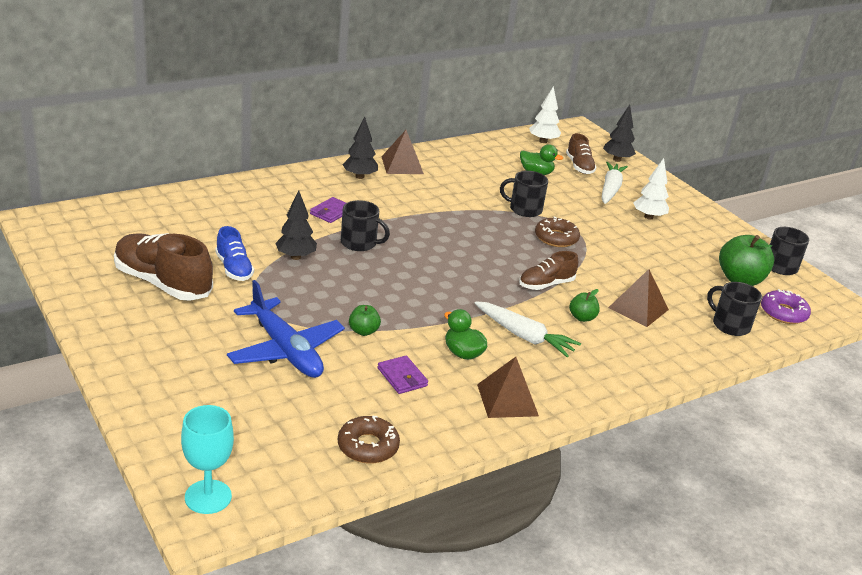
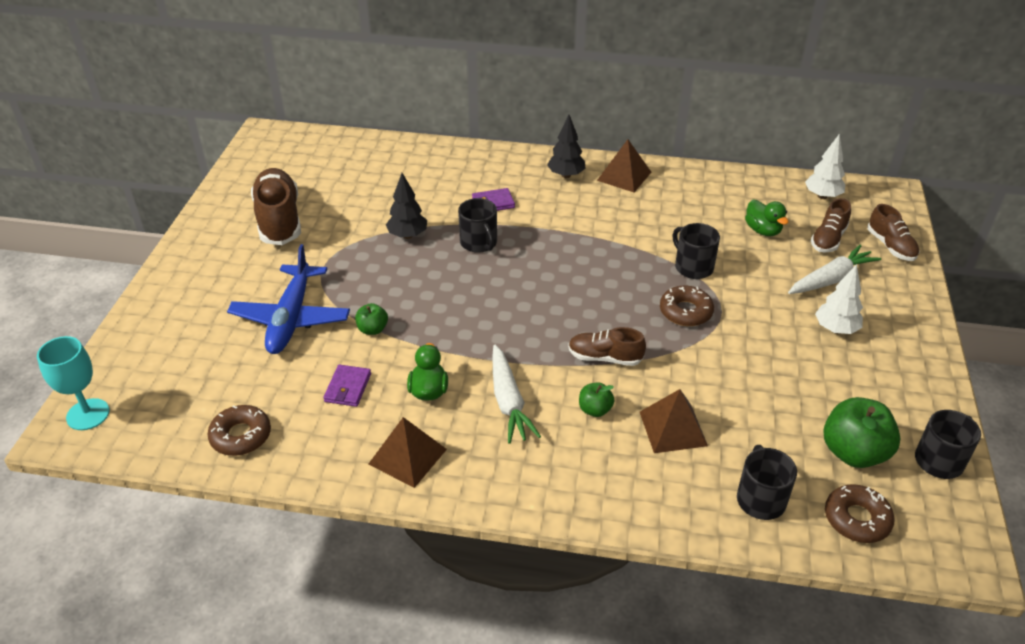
camera: 45 degrees right, 10 degrees up
(234, 268) = (346, 227): blue shoe -> none
(617, 159) = (890, 246): black tree -> brown shoe
(783, 313) = (857, 519): purple donut -> brown donut

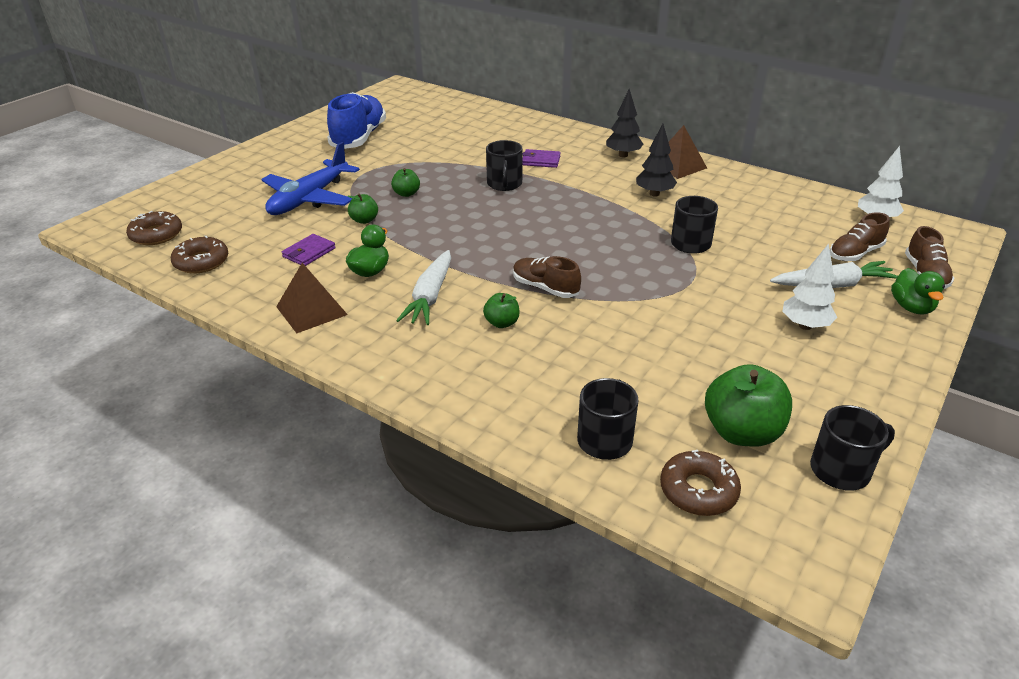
camera: 25 degrees right, 5 degrees down
(88, 414) = (114, 221): turquoise goblet -> none
(279, 220) = (359, 138): brown shoe -> blue shoe
(390, 282) = (406, 194): none -> green apple
(407, 235) = (449, 167): black tree -> black tree (654, 194)
(673, 428) = (564, 357): brown pyramid -> none
(685, 312) = (654, 274): brown donut -> brown donut (156, 235)
(762, 230) = (787, 232): green duck -> green duck (911, 307)

